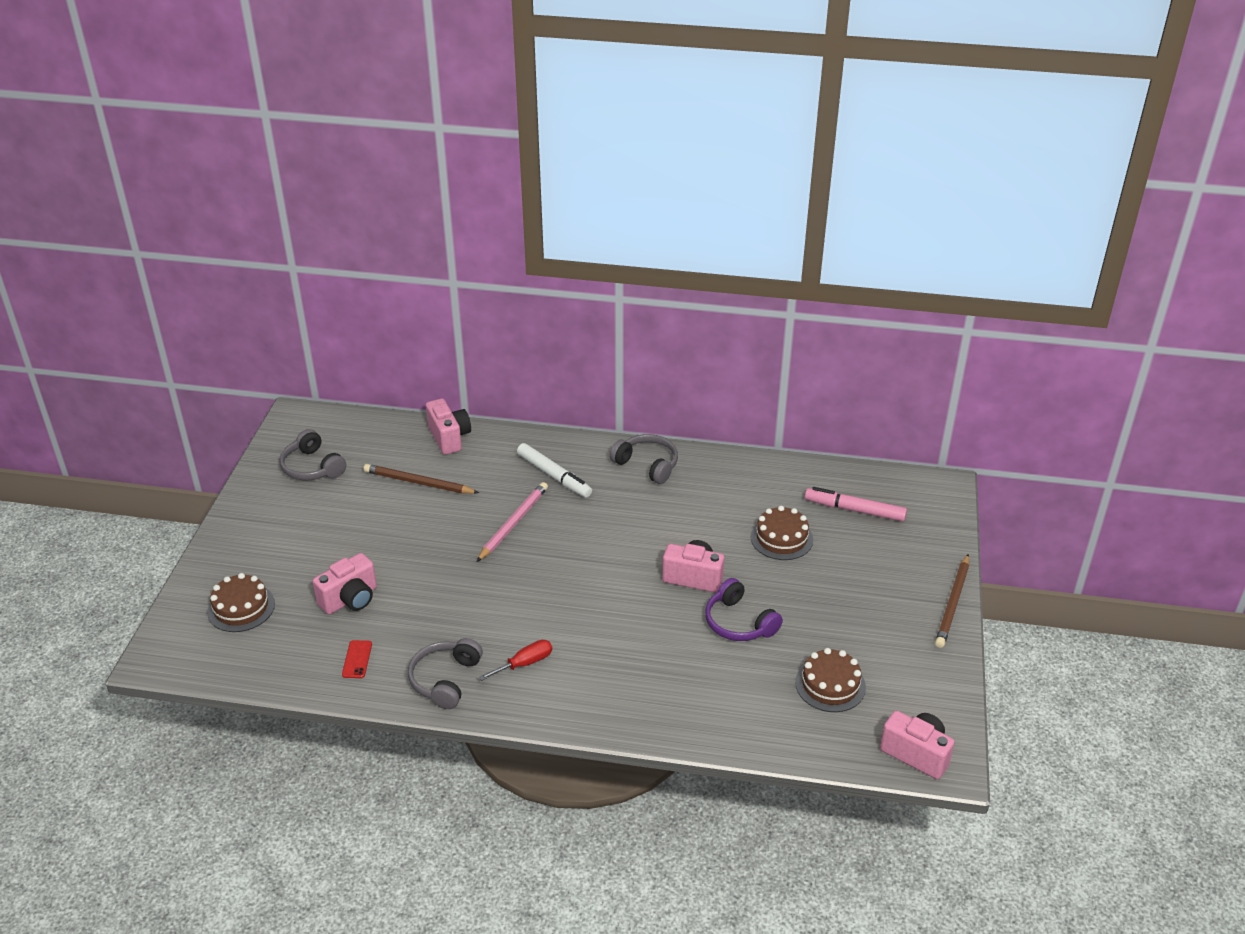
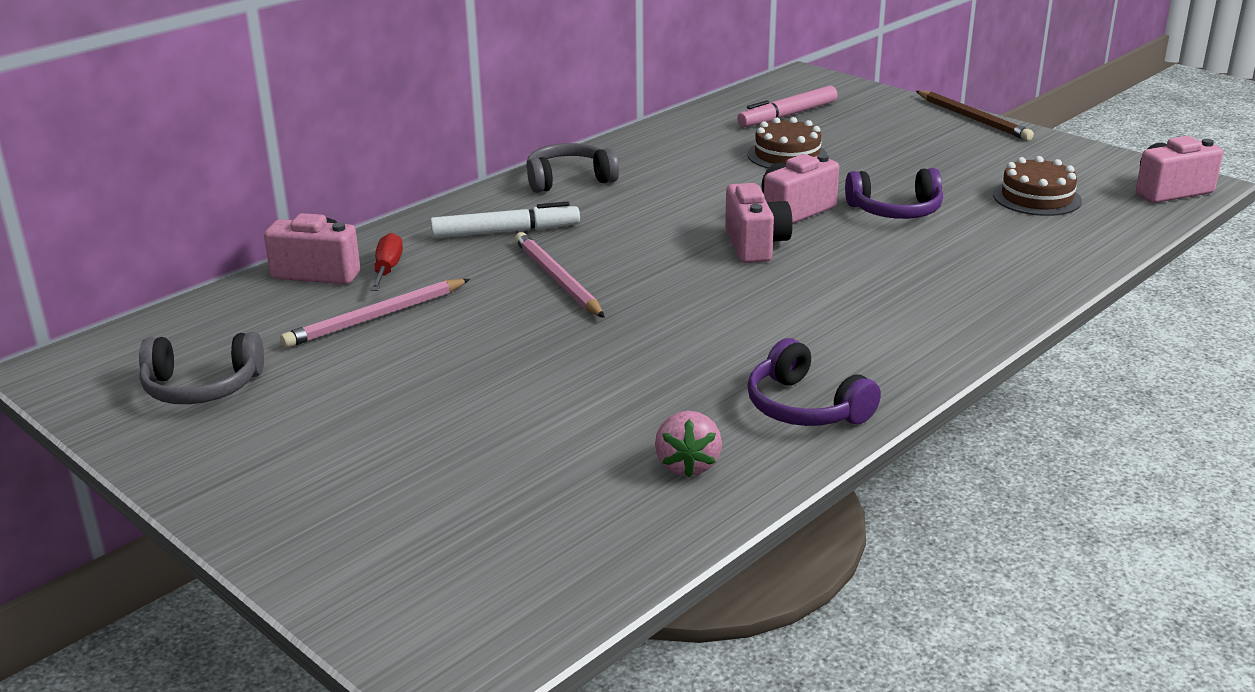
camera: 55 degrees left, 10 degrees down
(241, 608) = (438, 541): brown cake -> none
(350, 599) = (549, 435): pink camera -> pink camera (755, 245)
(357, 659) = (687, 465): red phone -> pink strawberry
(418, 483) = (376, 317): brown pencil -> pink pencil
(445, 679) = (805, 407): grey headphones -> purple headphones
(525, 663) = (832, 344): red screwdriver -> red screwdriver (387, 269)

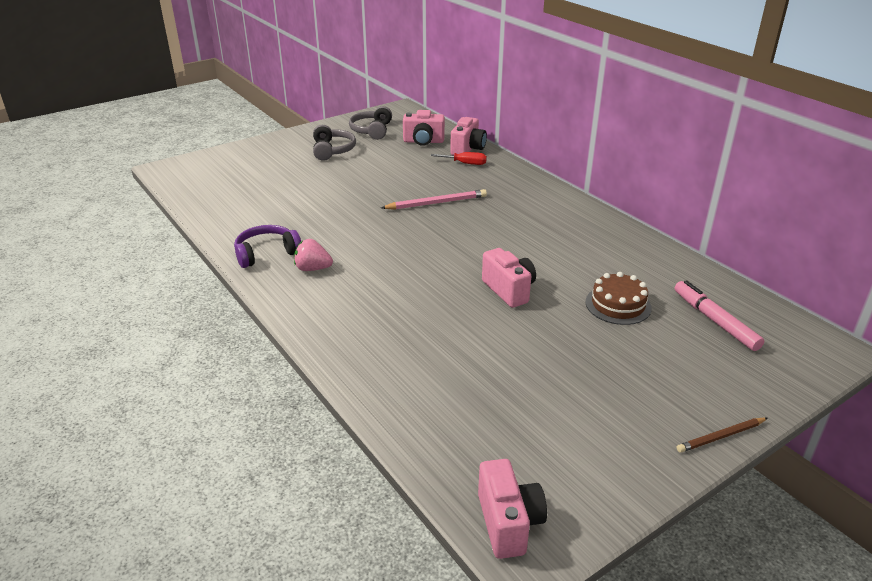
camera: 100 degrees right, 5 degrees up
(376, 317) = (415, 160): pink pencil -> none
(505, 232) = (502, 193): white marker -> none
(569, 180) = (577, 216): grey headphones -> grey headphones (332, 150)
(687, 465) = (243, 218): pink strawberry -> pink strawberry (313, 269)
(755, 245) = (459, 267): pink camera -> pink camera (423, 141)
(895, 211) = (499, 335): purple headphones -> none
(973, 119) = (721, 437): brown pencil -> brown pencil, size x0.66
(1037, 198) = (509, 419): brown cake -> none

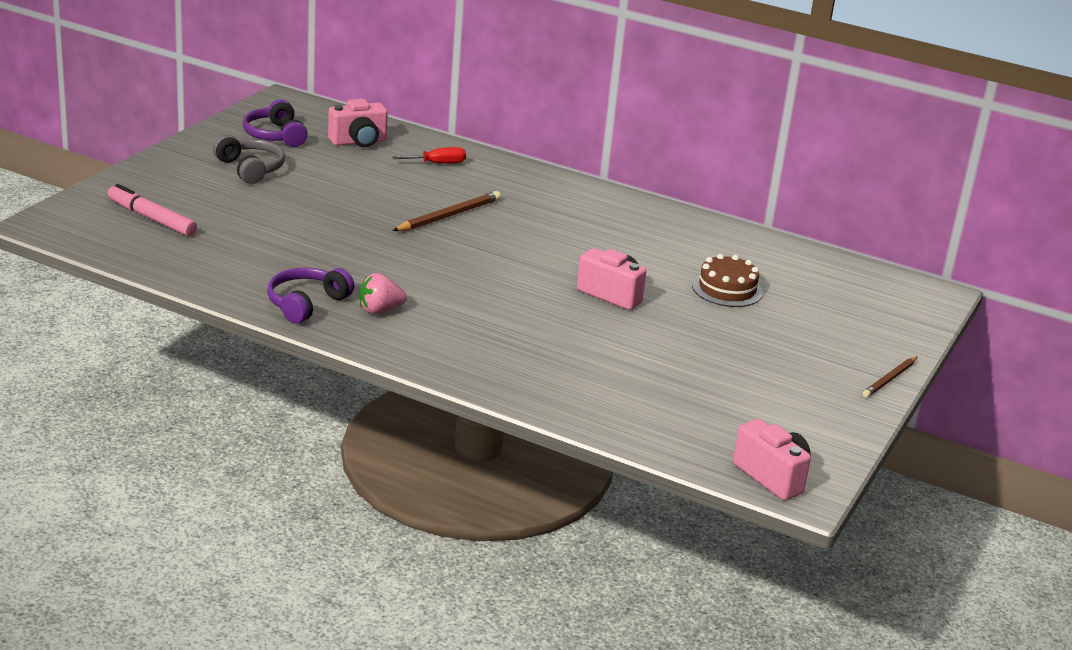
camera: 30 degrees left, 5 degrees down
(372, 130) = (275, 135): grey headphones -> purple headphones
(436, 203) = (448, 216): pink pencil -> brown pencil
(468, 149) = (424, 145): pink camera -> none
(715, 321) = (823, 287): pink marker -> pink marker (151, 218)

